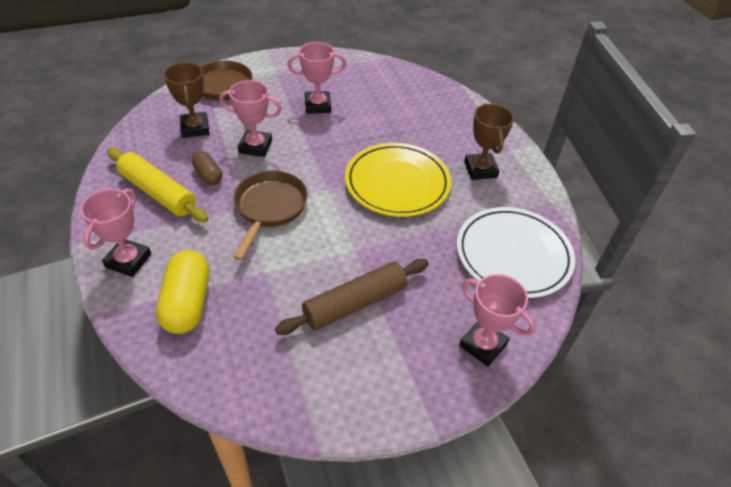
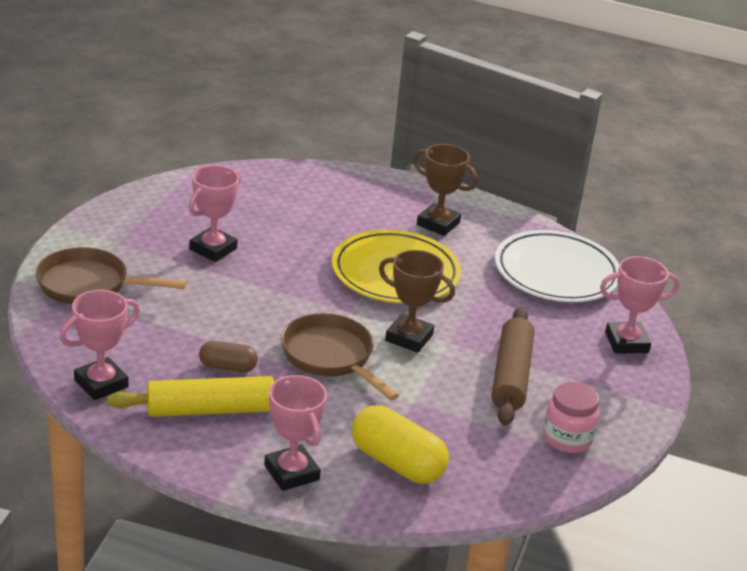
camera: 50 degrees left, 15 degrees down
(195, 128) = (133, 338): brown trophy -> brown trophy (409, 338)
(255, 146) = (223, 318): pink trophy -> pink trophy (101, 383)
(315, 379) = (567, 438): none -> pink jar

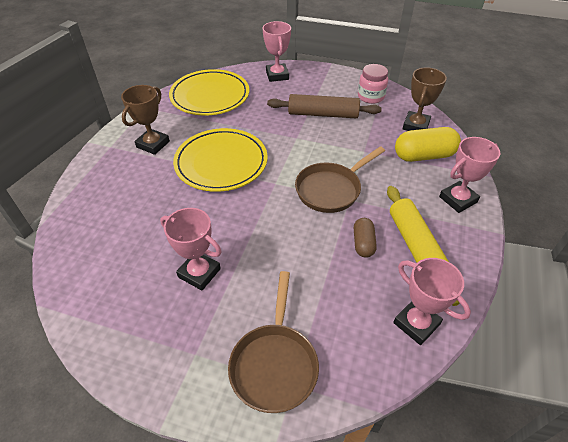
camera: 90 degrees left, 15 degrees up
(397, 463) = (424, 156): yellow capsule -> yellow capsule turned 45 degrees clockwise
(409, 338) = (297, 154): brown trophy -> brown trophy (415, 126)
(556, 272) = (210, 96): white plate -> yellow plate

